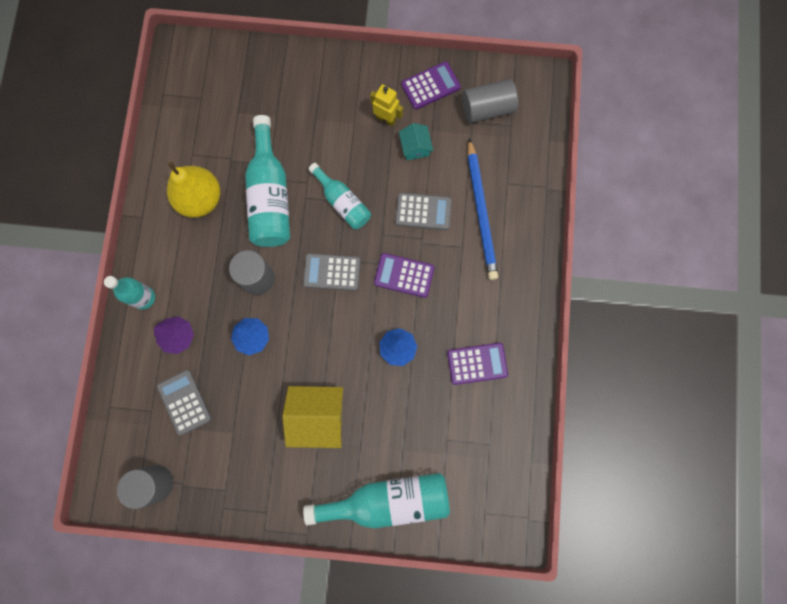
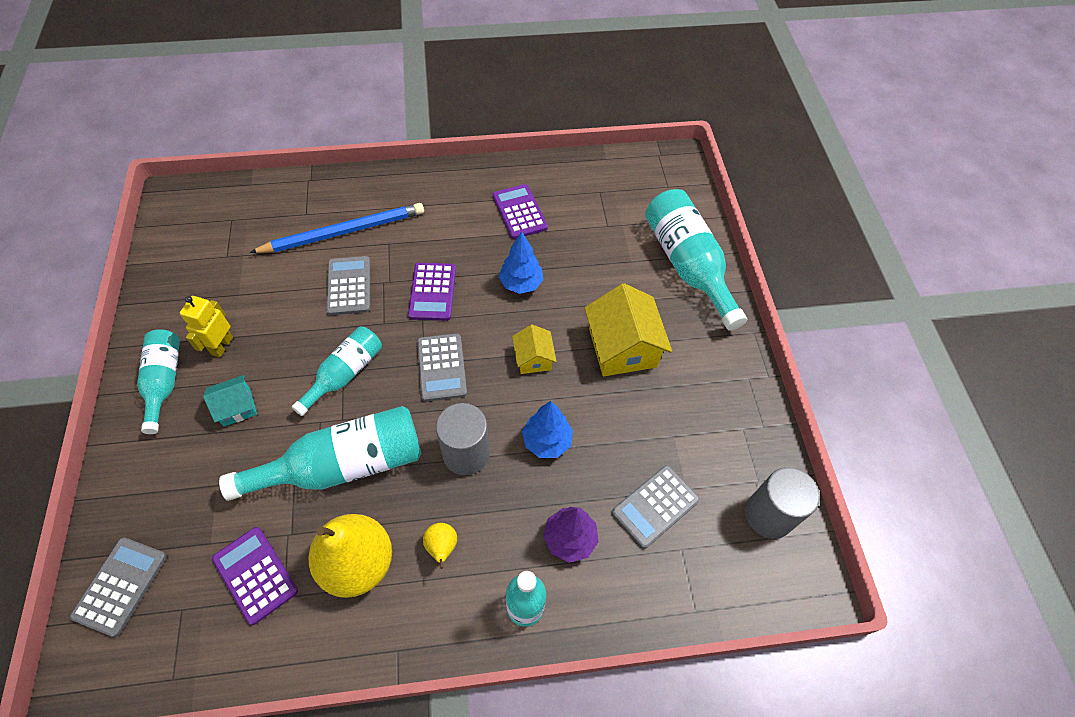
camera: 105 degrees left, 20 degrees down
(196, 252) = (442, 547): none -> yellow pear
(224, 64) = (120, 586): none -> grey calculator
(324, 343) = (533, 358): none -> yellow house
(364, 82) = (164, 382): none -> turquoise bottle
(415, 147) = (262, 308): turquoise house -> turquoise house (237, 407)
(430, 86) = (174, 305): purple calculator -> purple calculator (255, 575)
(487, 109) = (209, 244): grey cylinder -> none

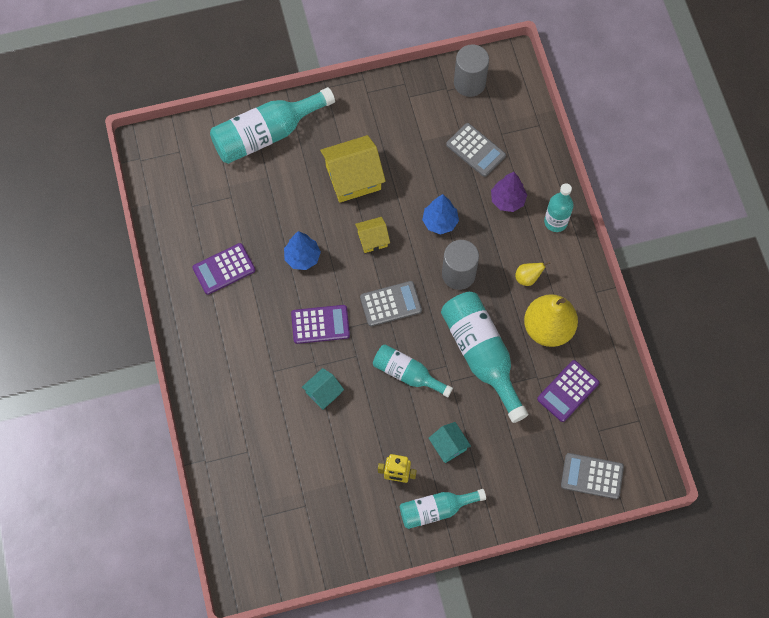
camera: 95 degrees left, 10 degrees up
(344, 232) = (265, 412): blue pencil -> none
(349, 286) = (323, 392): grey calculator -> turquoise house

